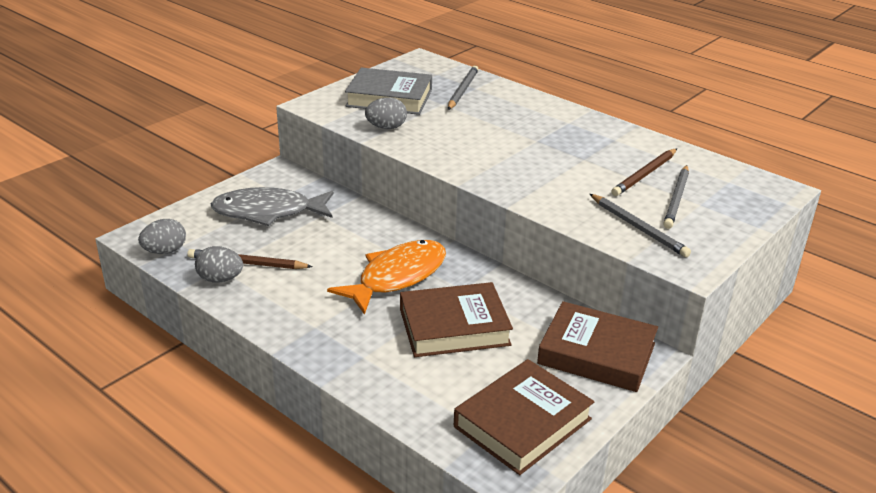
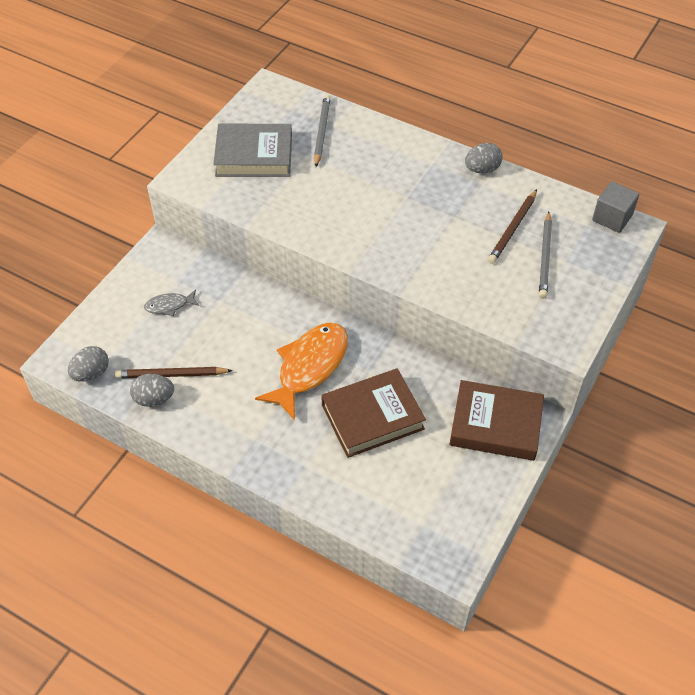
camera: 10 degrees left, 20 degrees up
(268, 212) = (169, 305): grey fish -> grey fish, size x0.47
(386, 127) = (263, 202): grey egg -> grey egg (482, 169)
(523, 423) = (450, 510): brown book -> none
(638, 228) = (517, 301): grey pencil -> none
(758, 179) = (612, 218): none -> grey cube

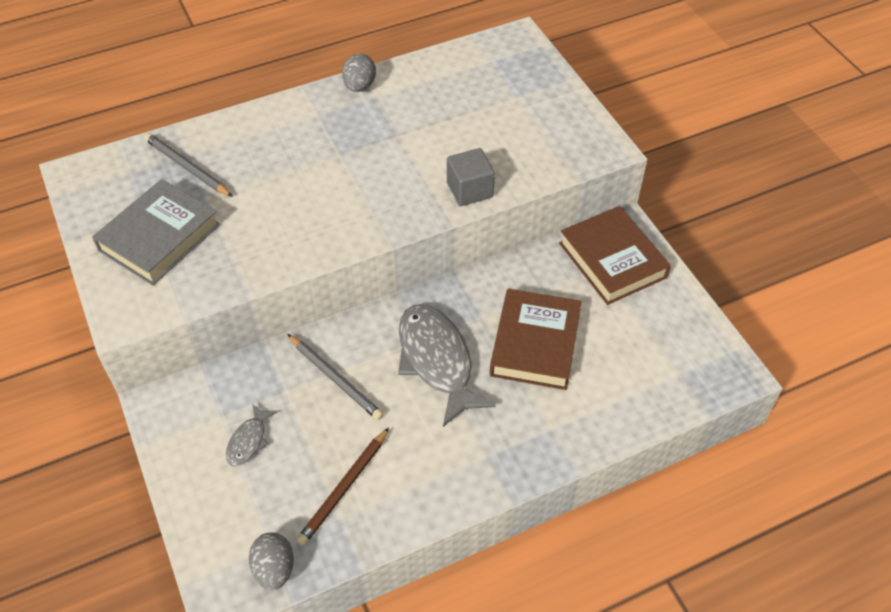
camera: 55 degrees left, 0 degrees up
(154, 399) = (362, 522): grey egg -> none
(309, 367) = (437, 360): orange fish -> grey fish
(495, 424) = (612, 260): brown book -> brown book turned 75 degrees counterclockwise
(513, 228) = (448, 107): brown pencil -> none
(545, 257) = (500, 106): grey pencil -> grey pencil (335, 378)
(612, 218) = (496, 42): grey cube -> grey cube (469, 190)

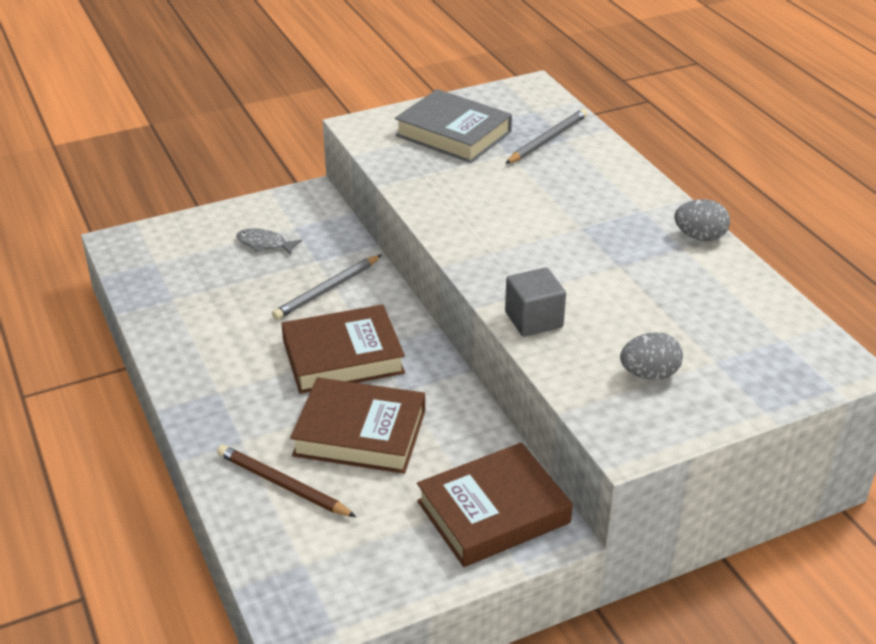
camera: 90 degrees right, 15 degrees down
(274, 569) = (134, 266): grey egg -> grey egg (649, 374)
(344, 488) = (203, 300): brown pencil -> brown pencil (283, 485)
(437, 360) = (343, 357): grey fish -> brown book

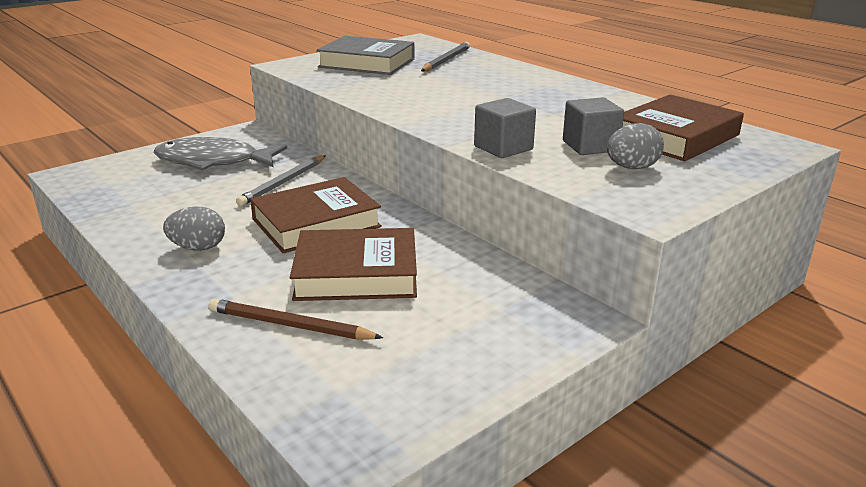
camera: 15 degrees left, 10 degrees down
(264, 244) = (213, 161): grey fish -> grey fish, size x2.11
(493, 512) = (521, 314): brown book -> brown book (675, 137)
(626, 331) = (590, 146): none -> grey cube
(700, 237) = (605, 94): grey egg -> grey egg (198, 248)

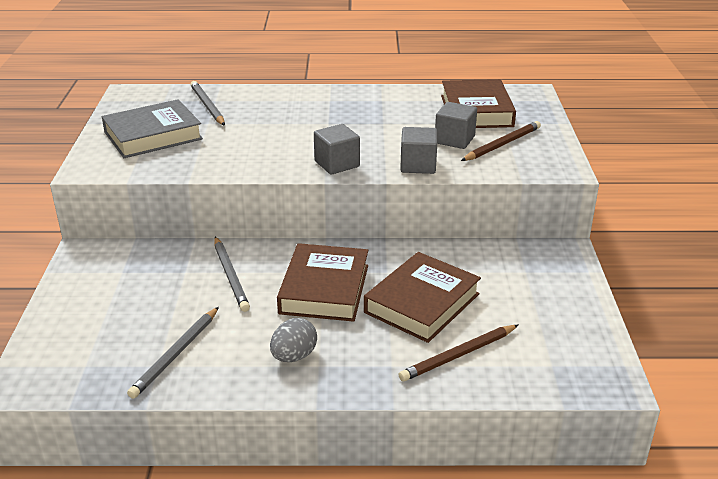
camera: 50 degrees left, 5 degrees up
(152, 204) = (176, 354): none -> grey pencil
(213, 161) = (129, 293): grey fish -> none
(439, 121) = (337, 164): none -> grey cube
(632, 168) = (502, 144): grey egg -> brown pencil

